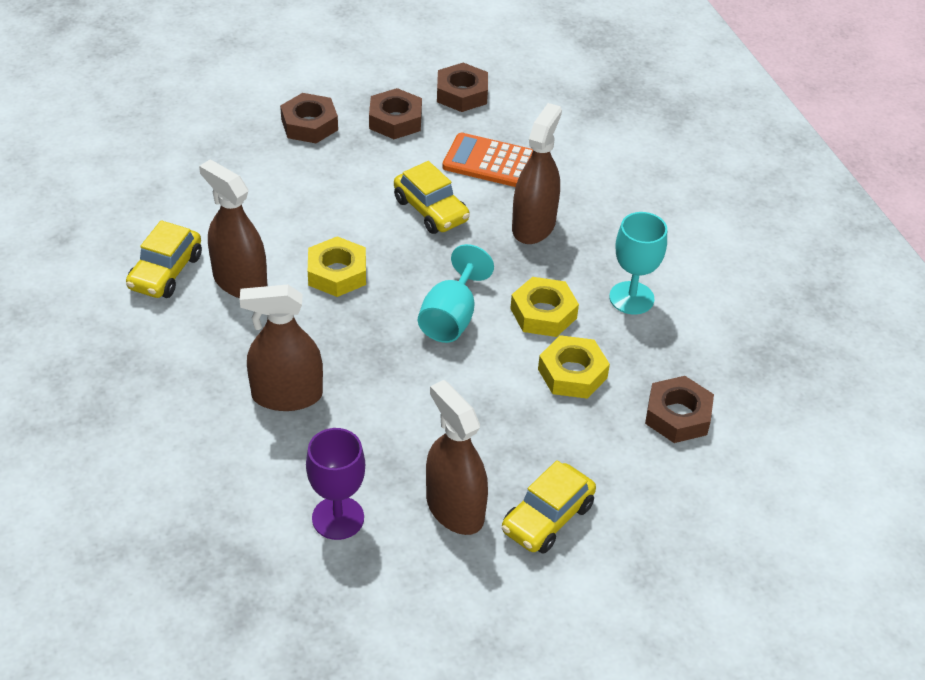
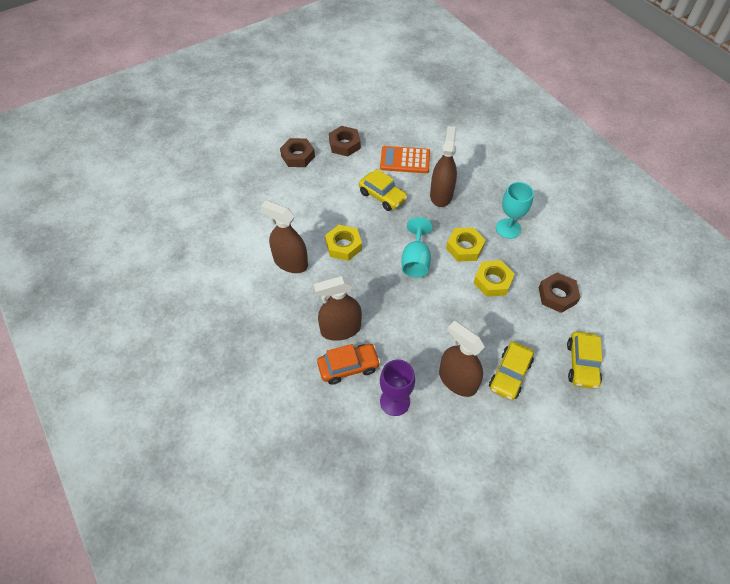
camera: 10 degrees left, 10 degrees up
(165, 272) = (246, 265): yellow car -> yellow car (582, 364)
(280, 453) = (348, 367): none -> orange car
(462, 94) = (375, 121): brown nut -> none

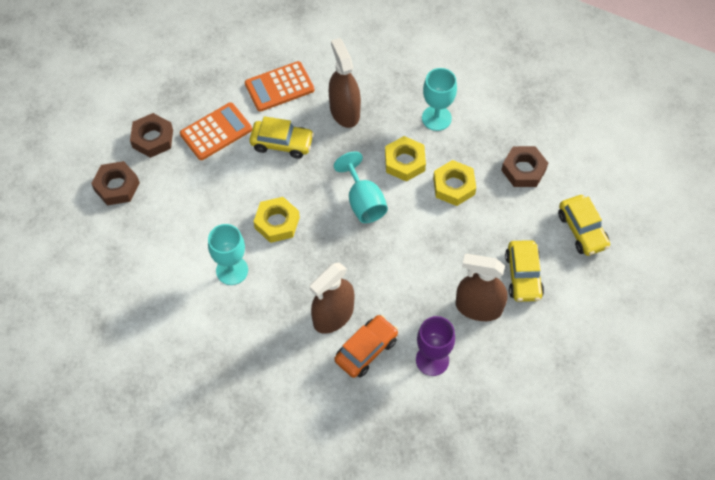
camera: 30 degrees left, 5 degrees up
(290, 262) = (232, 270): brown spray bottle -> turquoise goblet
(342, 170) = (216, 132): none -> orange calculator
(344, 144) = (198, 98): brown nut -> brown nut (116, 186)

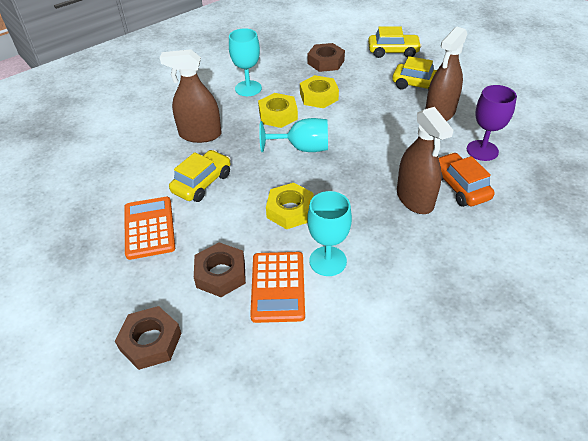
camera: 65 degrees left, 15 degrees down
(152, 138) = (113, 286): brown nut -> brown nut (220, 274)
(279, 87) = (137, 168): orange calculator -> orange calculator (278, 287)

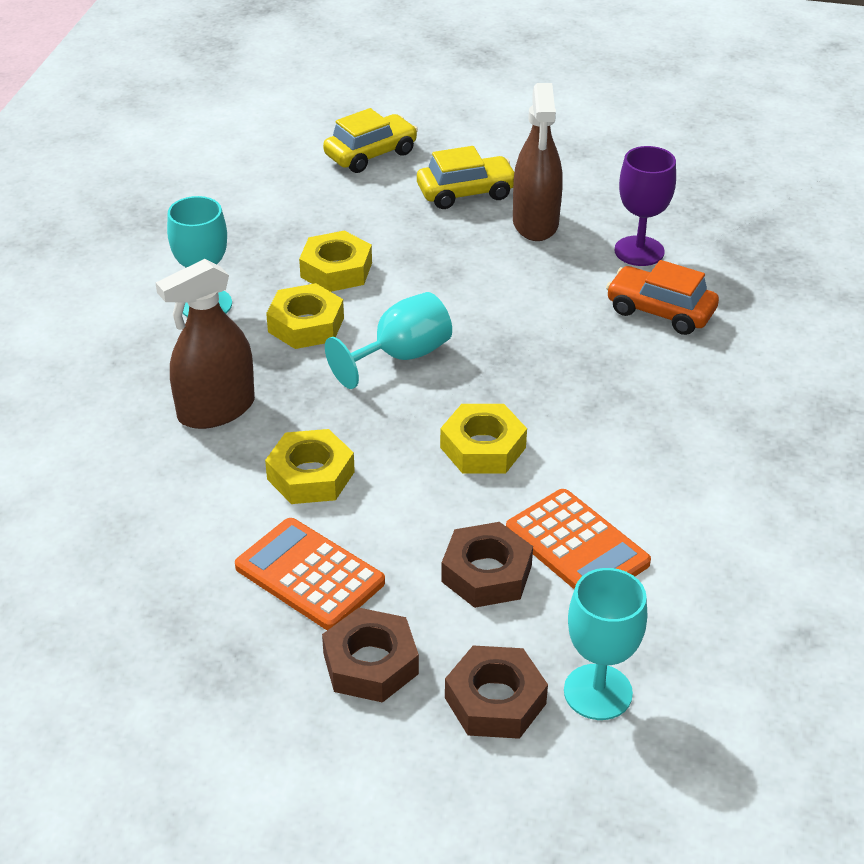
camera: 40 degrees left, 5 degrees down
(202, 183) = (310, 475): yellow car -> yellow nut
(326, 62) = (284, 211): brown nut -> brown nut (370, 663)
(328, 261) = (602, 483): turquoise goblet -> turquoise goblet (598, 692)
(414, 199) = (623, 353): brown spray bottle -> none

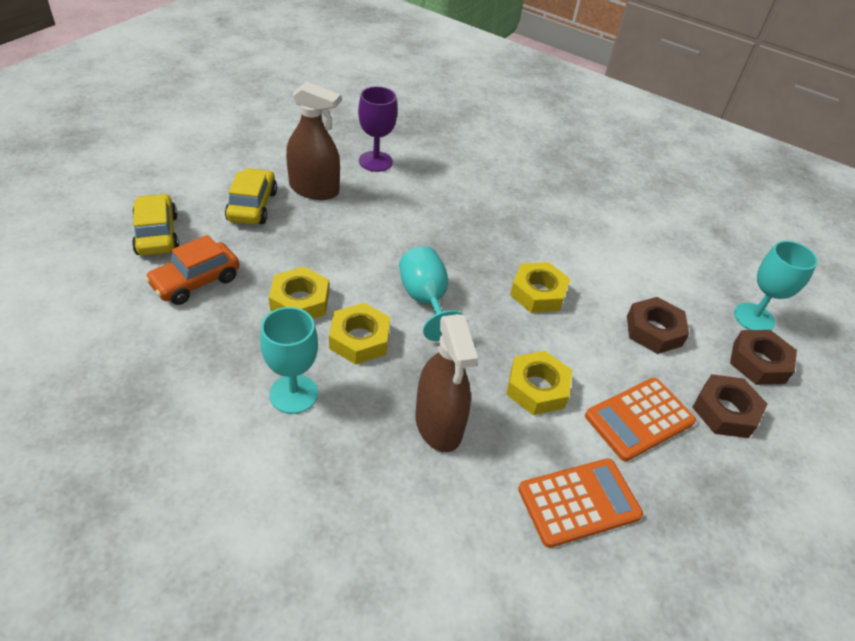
camera: 75 degrees left, 5 degrees up
(577, 546) = (638, 285): orange calculator -> orange calculator (579, 502)
(660, 311) = (440, 176): orange car -> orange car (196, 282)

